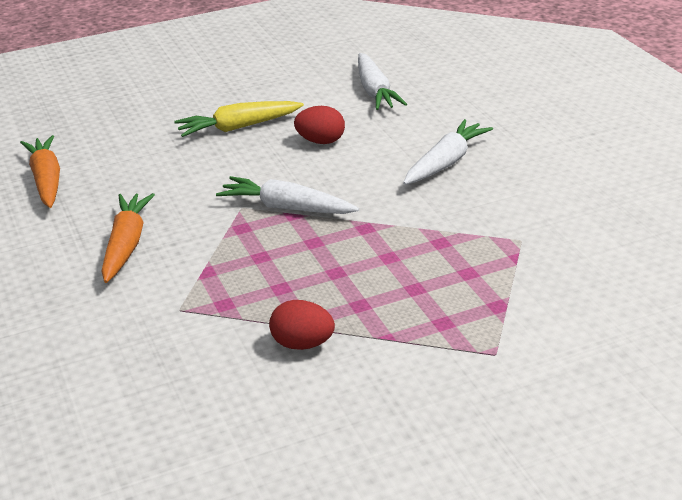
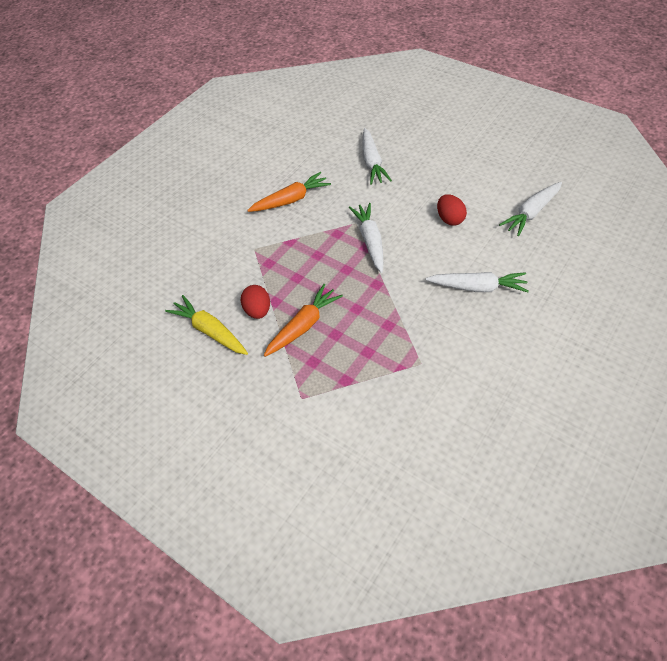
camera: 60 degrees right, 20 degrees up
(46, 180) = (322, 139): orange carrot -> orange carrot (303, 326)
(150, 158) = (372, 162): none -> white carrot
(238, 127) = (433, 177): yellow carrot -> yellow carrot (210, 331)

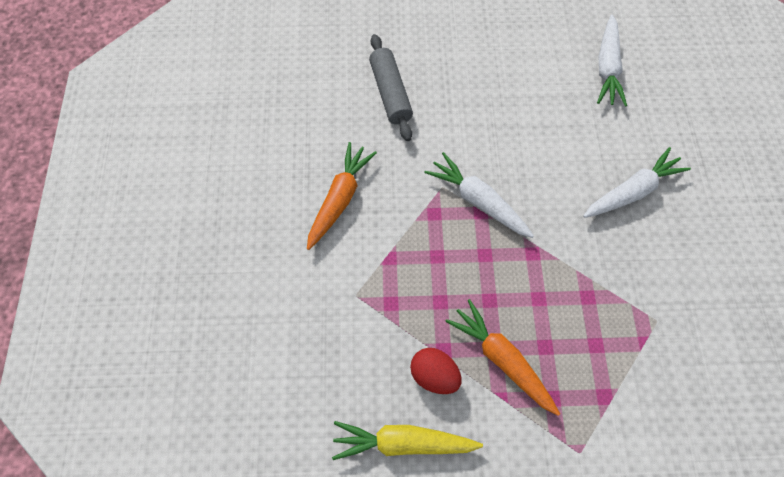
camera: 40 degrees left, 10 degrees up
(303, 326) = (502, 360): orange carrot -> orange carrot turned 45 degrees counterclockwise
(372, 162) = (390, 93): white carrot -> grey rolling pin
(449, 219) = (536, 122): red egg -> none

